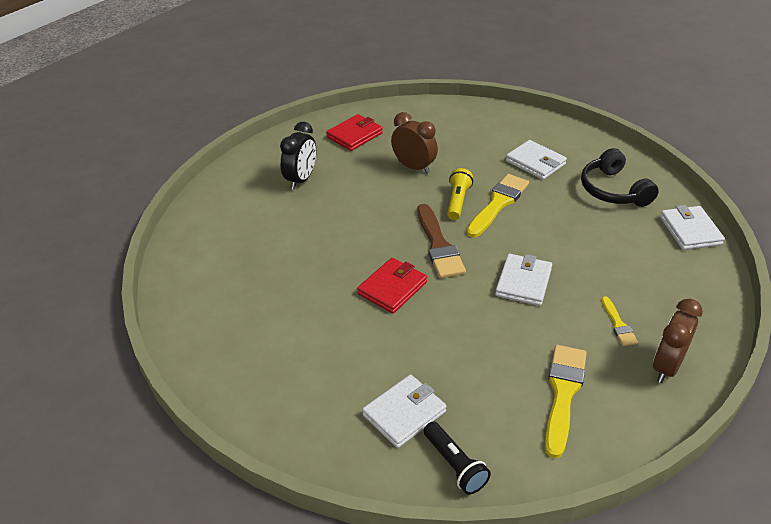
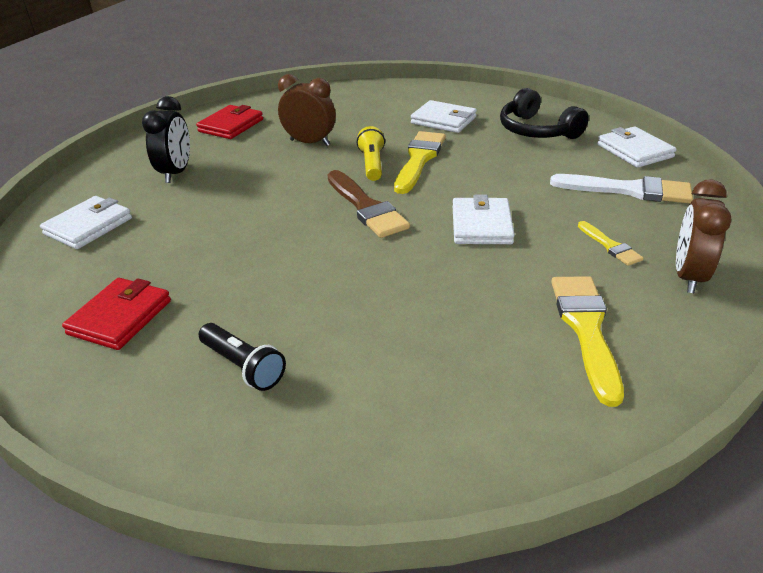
camera: 15 degrees left, 5 degrees down
(392, 288) = (325, 258): red wallet -> red wallet (120, 317)
(404, 413) = (392, 397): white wallet -> white wallet (88, 226)
(454, 465) = (488, 447): black flashlight -> black flashlight (243, 366)
(662, 272) = (628, 190): none -> white brush

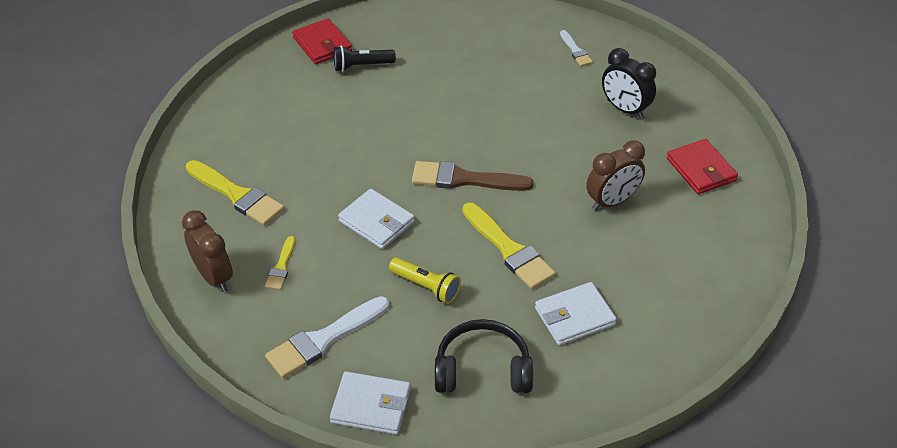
camera: 125 degrees right, 10 degrees up
(88, 226) = (575, 51): white wallet -> white brush
(120, 317) = (451, 40): red wallet -> red wallet (322, 44)
(372, 164) = (529, 217): yellow flashlight -> yellow flashlight (426, 287)
(610, 246) = (281, 267): yellow brush -> yellow brush turned 90 degrees counterclockwise

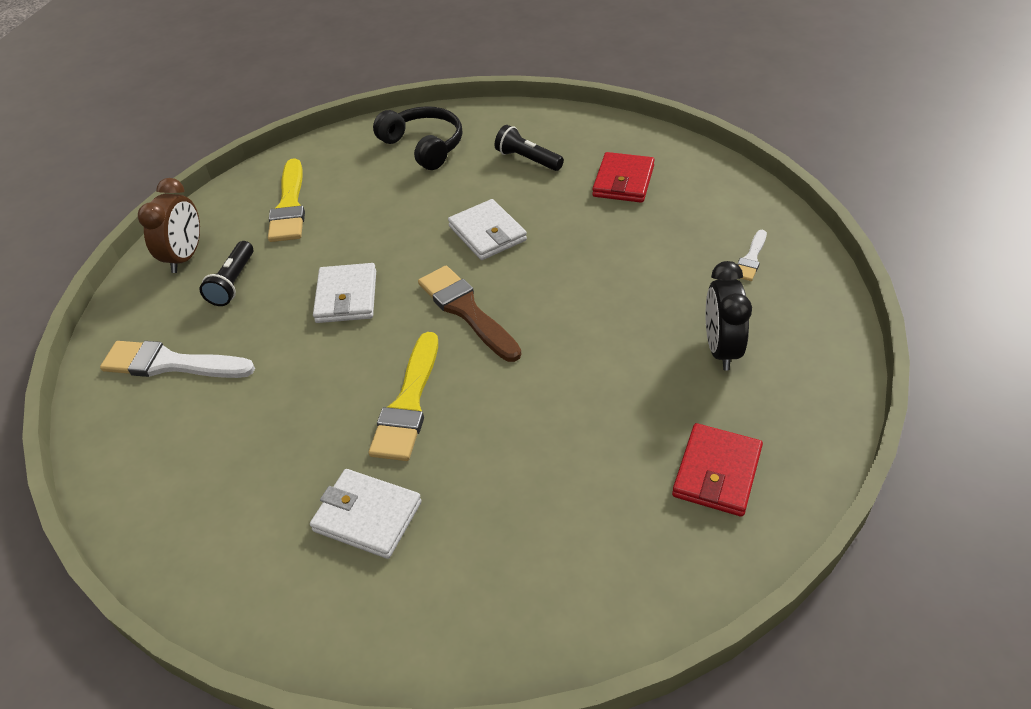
camera: 50 degrees right, 0 degrees up
(281, 267) = (233, 283): yellow brush -> black flashlight
(322, 44) = (522, 125): red wallet -> red wallet (623, 181)
(371, 406) = (115, 447): white wallet -> white wallet (487, 233)
(426, 287) = (298, 381): yellow flashlight -> none
(482, 369) = (227, 494): black headphones -> black headphones (424, 146)
(612, 201) = (569, 432): brown clock -> none

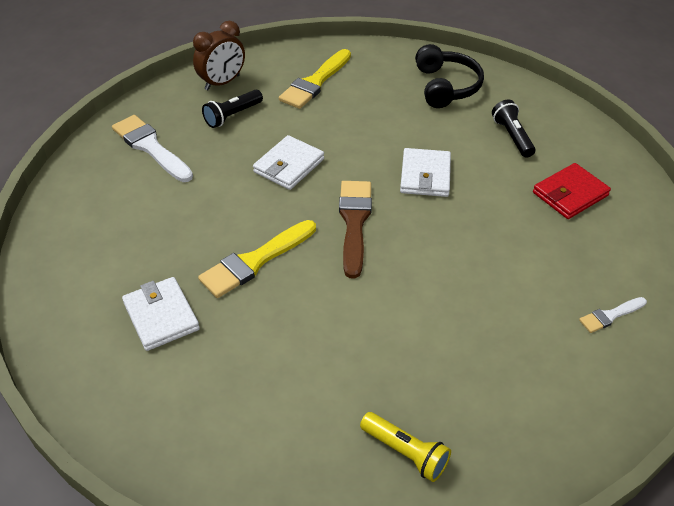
camera: 35 degrees right, 0 degrees up
(717, 473) = (405, 453): red wallet -> yellow flashlight
(721, 349) = (507, 368): black clock -> none

